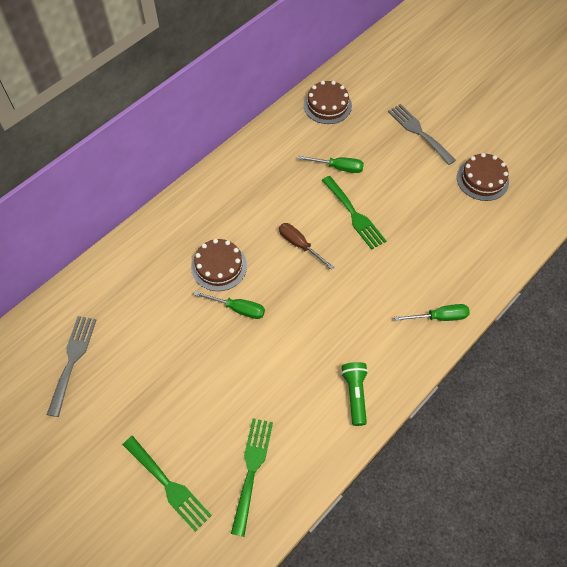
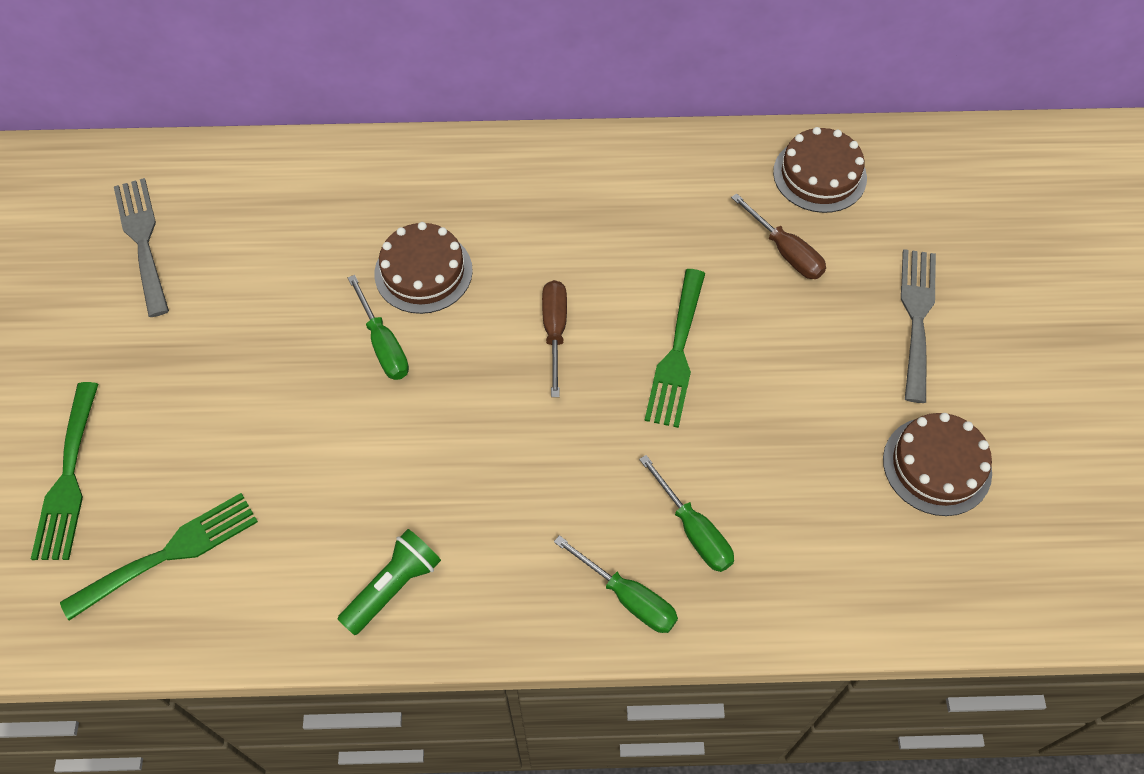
camera: 45 degrees right, 0 degrees up
(72, 360) = (142, 240): grey fork -> grey fork turned 75 degrees counterclockwise
(338, 167) = (732, 272): green screwdriver -> green screwdriver (693, 530)
(348, 144) = (785, 251): none -> brown screwdriver

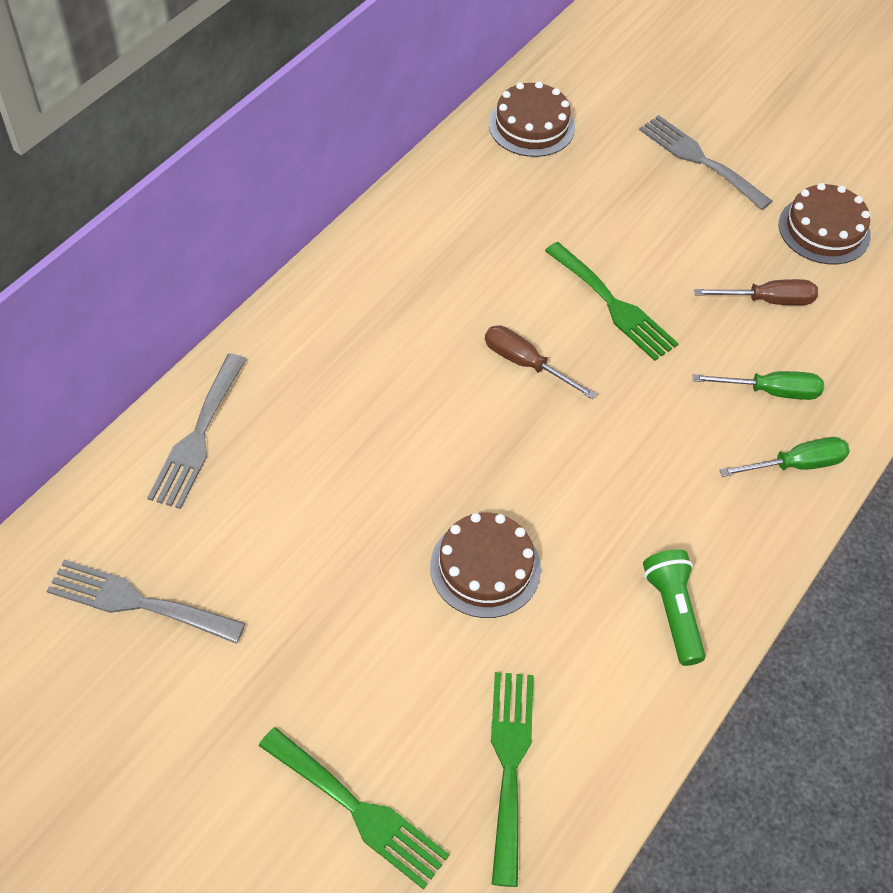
camera: 55 degrees left, 5 degrees down
(304, 178) = (198, 437): none -> grey fork
(383, 344) = (433, 483): green screwdriver -> none
(423, 272) = (385, 412): brown cake -> brown cake (485, 567)
(785, 251) = (580, 188): brown screwdriver -> brown screwdriver (768, 300)

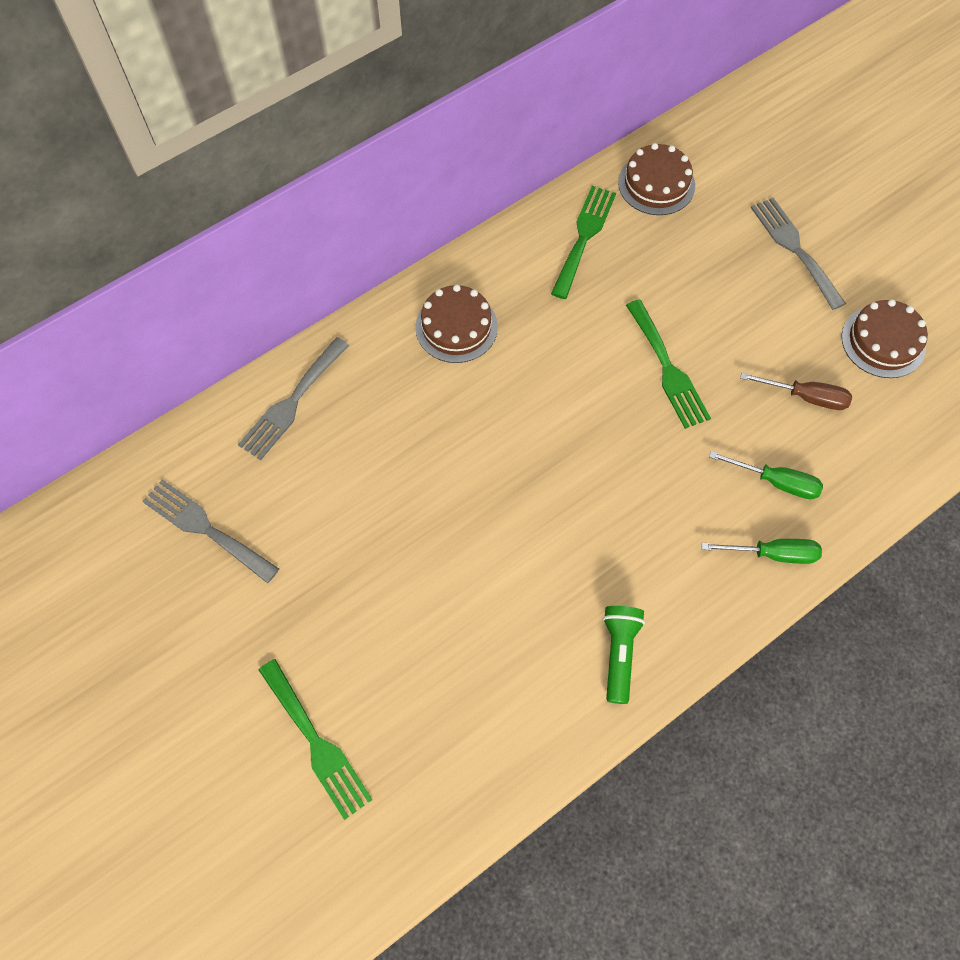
camera: 20 degrees right, 10 degrees up
(485, 567) = (480, 573): brown cake -> brown cake (456, 327)
(510, 763) = (443, 741): green fork -> green fork (584, 237)
(525, 364) = (574, 404): brown screwdriver -> none

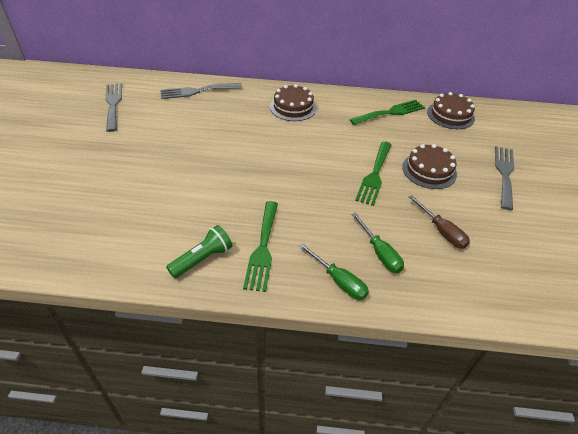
camera: 40 degrees right, 20 degrees down
(316, 743) = (40, 190): green fork -> green fork (262, 248)
(883, 341) = (521, 239): brown cake -> brown cake (429, 170)

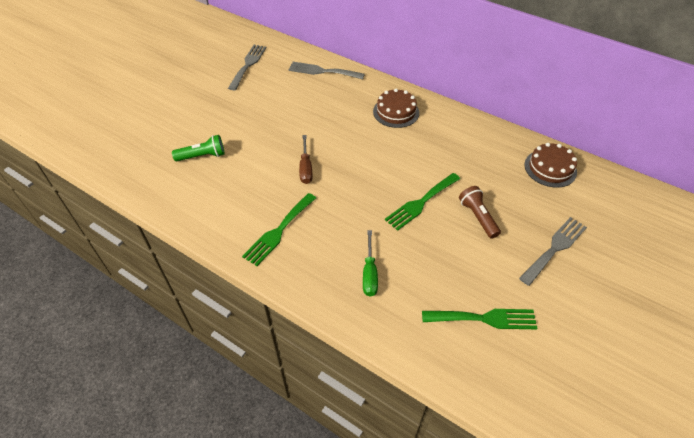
camera: 30 degrees right, 5 degrees up
(203, 259) = (229, 222): green flashlight -> green flashlight (202, 156)
(339, 281) = (318, 282): green screwdriver -> none
(390, 112) = (487, 146): green fork -> green fork (484, 318)
(429, 170) = (478, 217): brown cake -> brown flashlight
(441, 231) = (441, 277): brown screwdriver -> brown screwdriver (306, 168)

